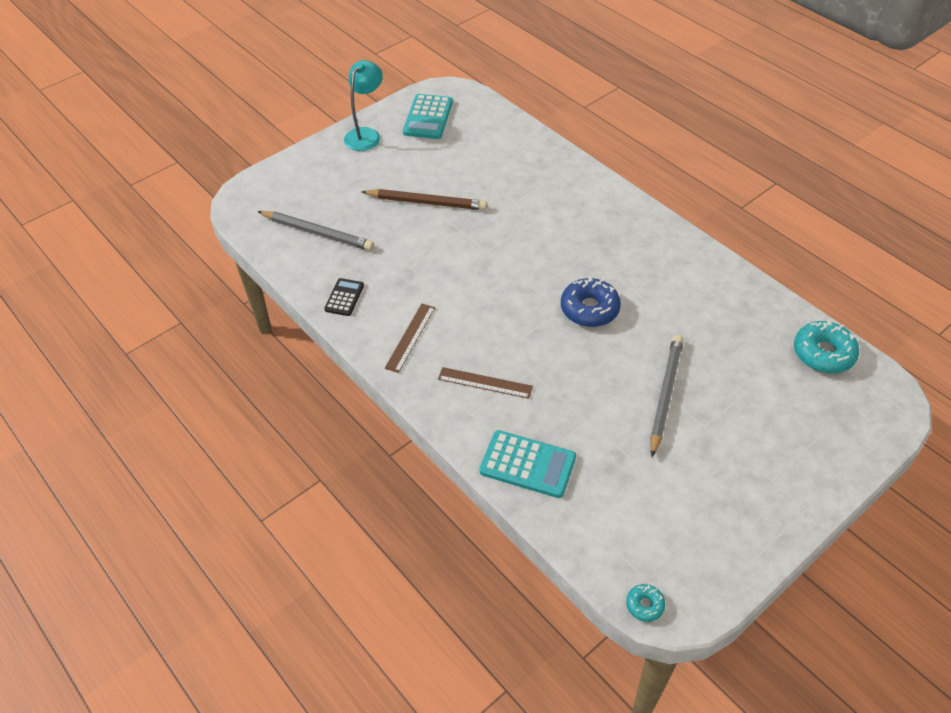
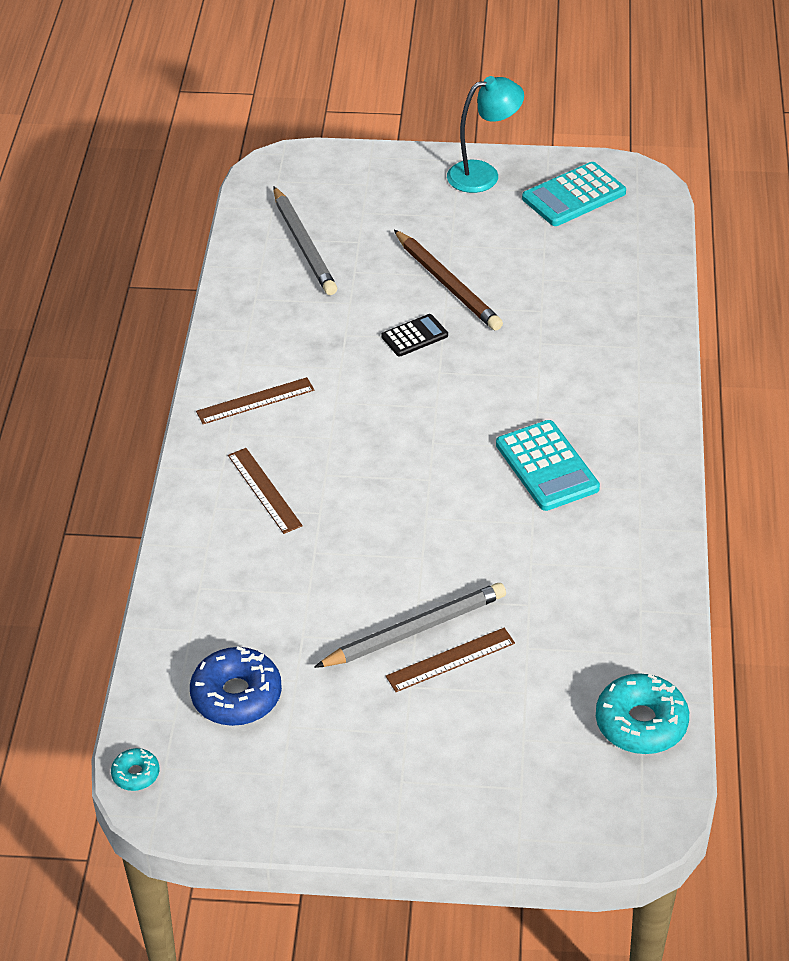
camera: 45 degrees right, 5 degrees down
(344, 297) = (247, 323): black calculator -> black calculator (414, 336)
(527, 465) = (202, 587): turquoise calculator -> turquoise calculator (546, 466)
(589, 309) = (460, 499): blue donut -> blue donut (236, 695)
(702, 395) = (450, 660): none -> brown ruler

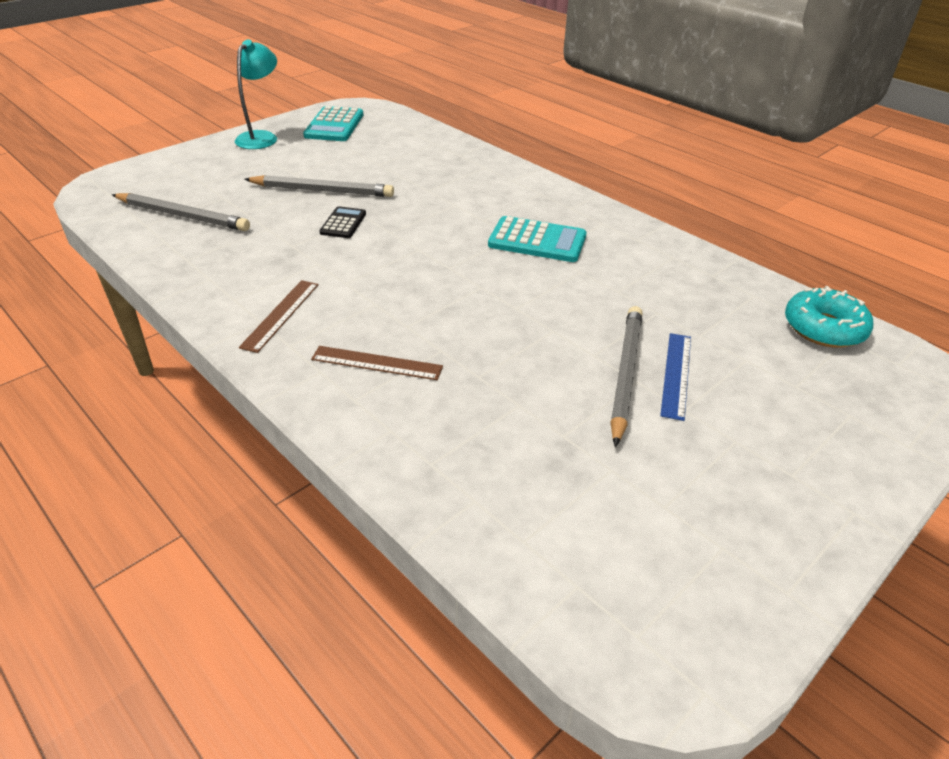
camera: 50 degrees left, 5 degrees down
(136, 774) = (626, 669): turquoise donut -> none
(236, 695) = (591, 519): blue donut -> none
(448, 284) = (322, 190): brown pencil -> grey pencil
(450, 660) = (676, 374): brown ruler -> blue ruler

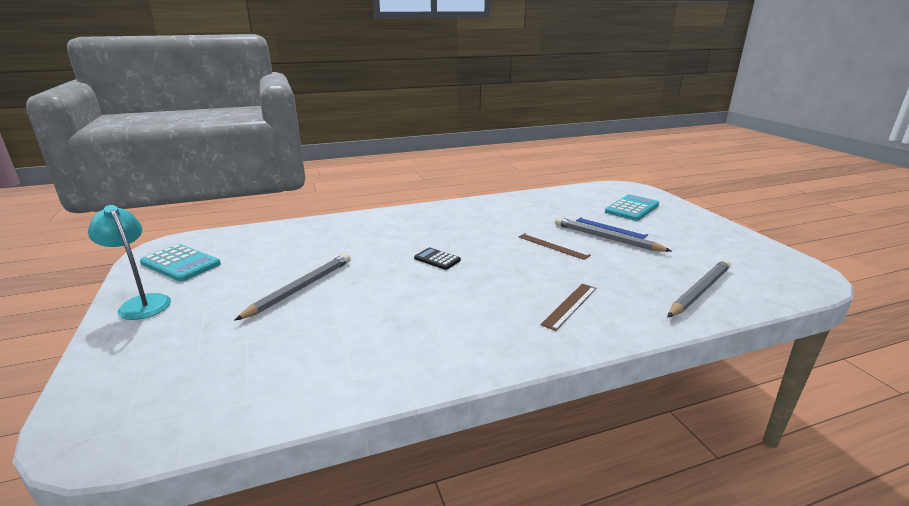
camera: 65 degrees left, 15 degrees down
(183, 216) = (256, 372): grey pencil -> grey pencil (699, 291)
(280, 315) = (487, 336): brown ruler -> brown ruler (553, 246)
(343, 223) = (368, 288): black calculator -> black calculator (437, 259)
(537, 241) = (458, 229): turquoise calculator -> turquoise calculator (632, 208)
(824, 328) = (585, 192): turquoise donut -> none

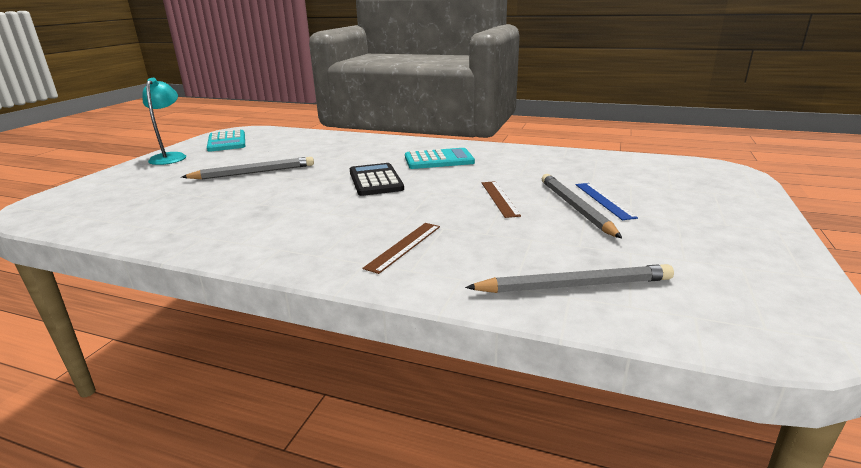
camera: 40 degrees right, 0 degrees up
(437, 259) = (376, 180): black calculator -> black calculator, size x1.68
(569, 306) = (404, 246): brown ruler -> brown ruler turned 45 degrees counterclockwise
(632, 208) = (678, 190): turquoise calculator -> turquoise calculator (439, 160)

